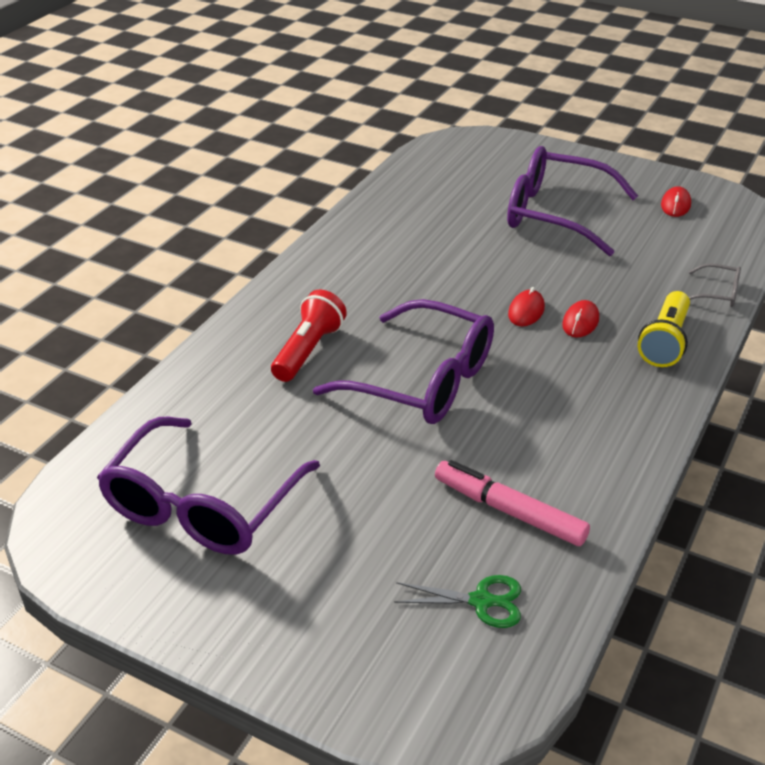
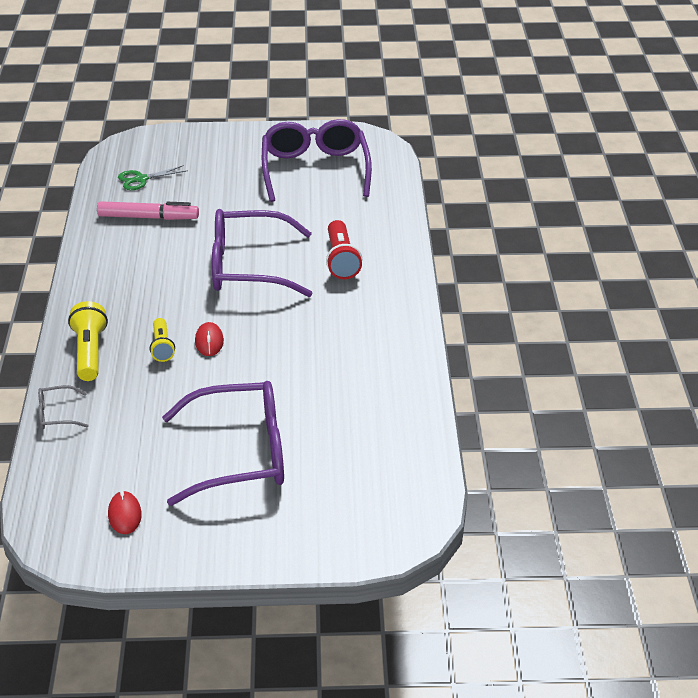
camera: 150 degrees right, 0 degrees up
(580, 322) = (162, 347): red mouse -> yellow flashlight

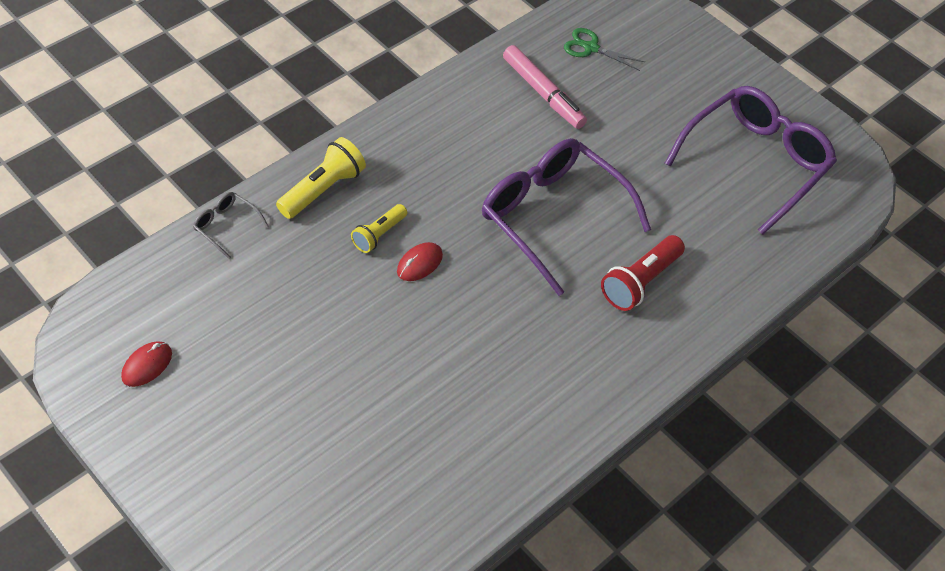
camera: 45 degrees right, 15 degrees up
(241, 454) = (293, 397): purple glasses -> none

